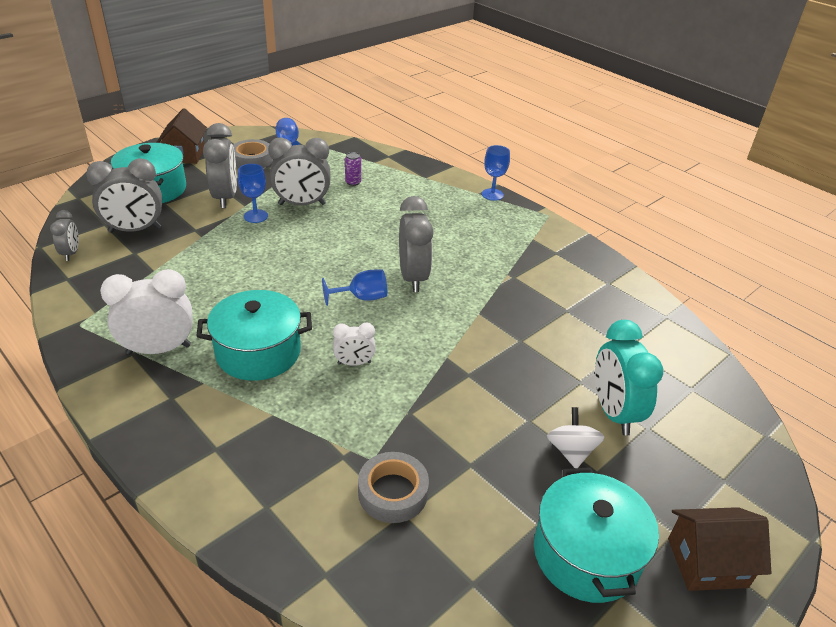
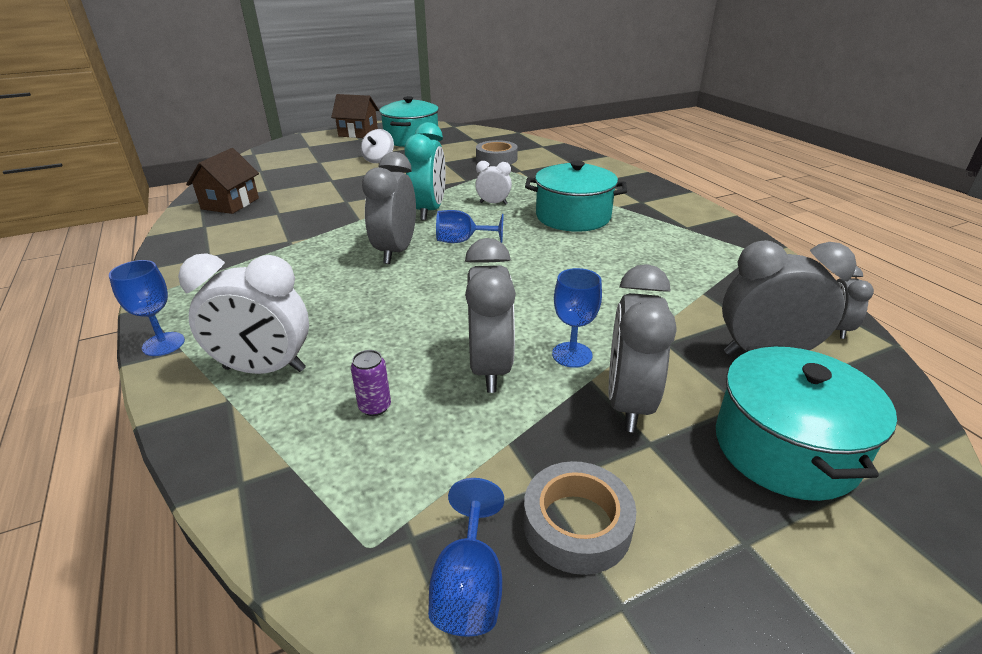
camera: 160 degrees left, 5 degrees down
(159, 349) = (663, 227): white clock -> white clock (264, 369)
(185, 155) = (768, 583): brown house -> brown house (230, 204)
(302, 204) = (490, 368): grey clock -> grey clock turned 75 degrees clockwise
(613, 412) = (330, 168): turquoise clock -> turquoise clock (429, 211)

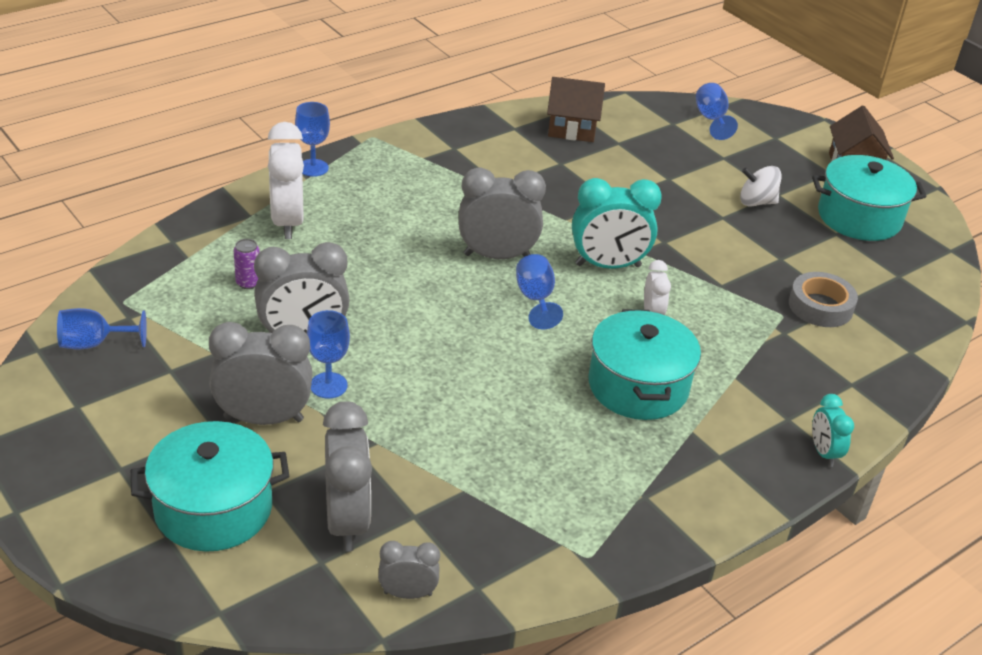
camera: 75 degrees right, 5 degrees up
(268, 159) = (711, 119): none -> blue goblet
(577, 524) = (137, 387): grey tape -> none
(632, 176) = (823, 453): none -> turquoise clock

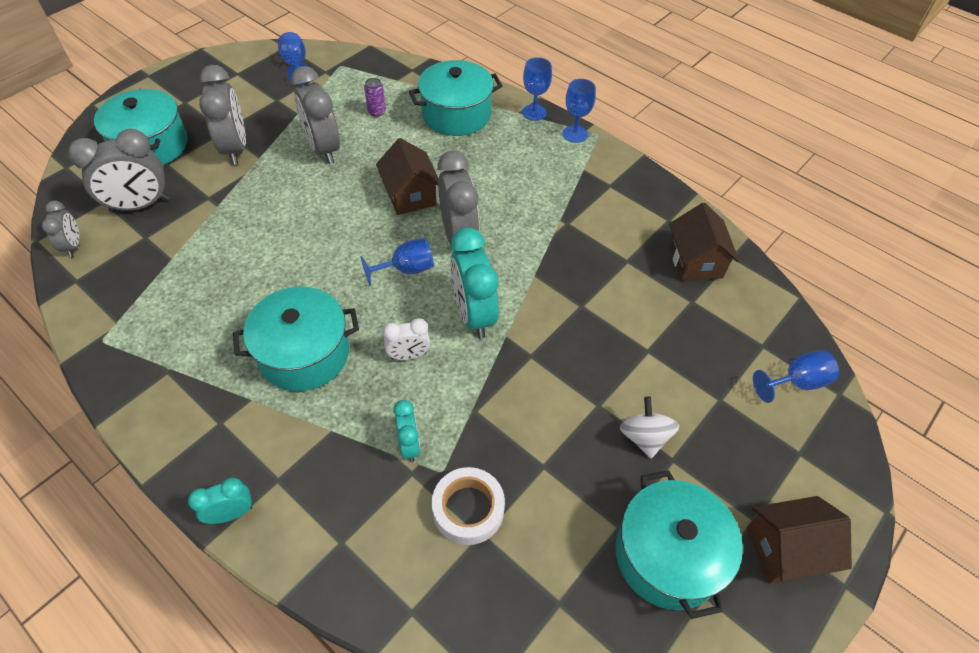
camera: 80 degrees right, 15 degrees up
(287, 222) = (456, 114): white clock -> turquoise pot
(328, 385) = (273, 171): blue goblet -> blue goblet (575, 134)
(419, 279) = (410, 195): none -> brown house
(755, 329) = (409, 445): none -> turquoise clock
(820, 306) = (468, 509): grey tape -> white tape

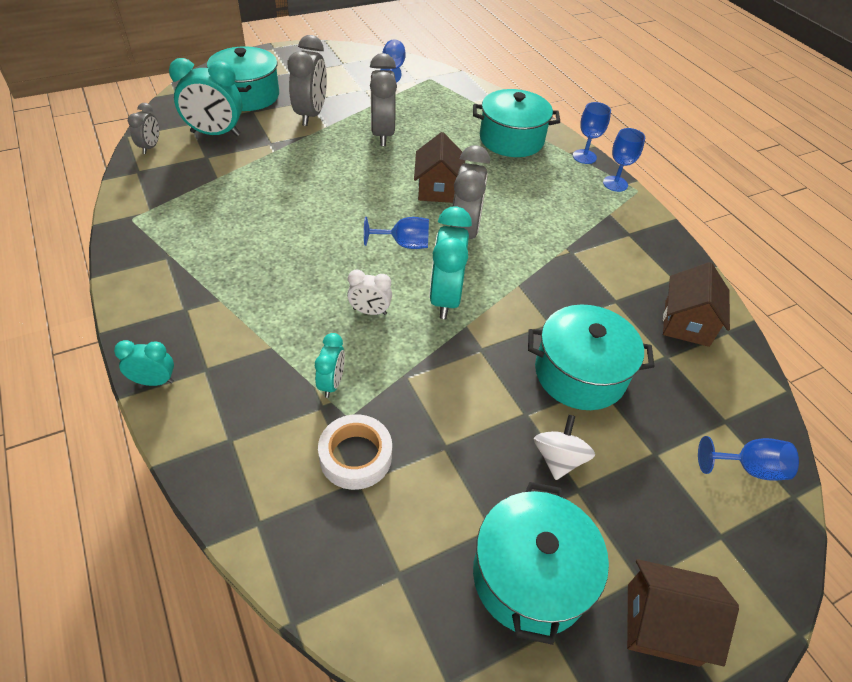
camera: 20 degrees right, 5 degrees down
(140, 205) = (215, 134): grey clock -> turquoise clock
(304, 353) = (282, 280): turquoise pot -> turquoise pot (580, 373)
(377, 112) = (442, 119): purple can -> none

